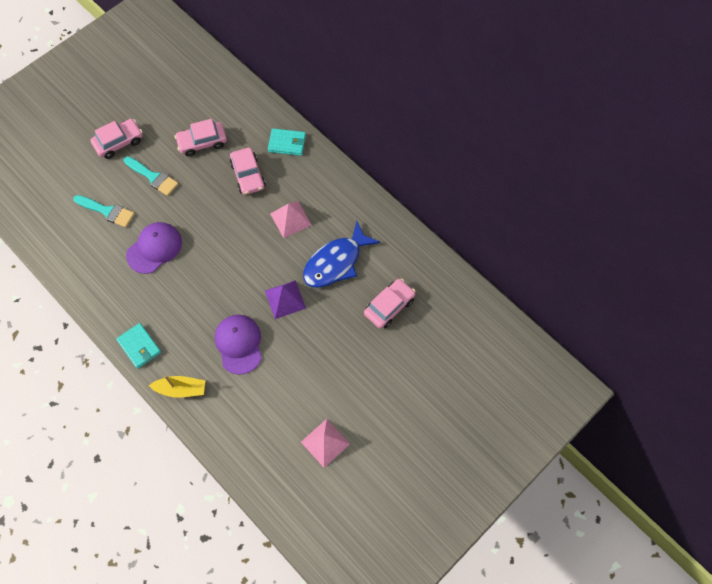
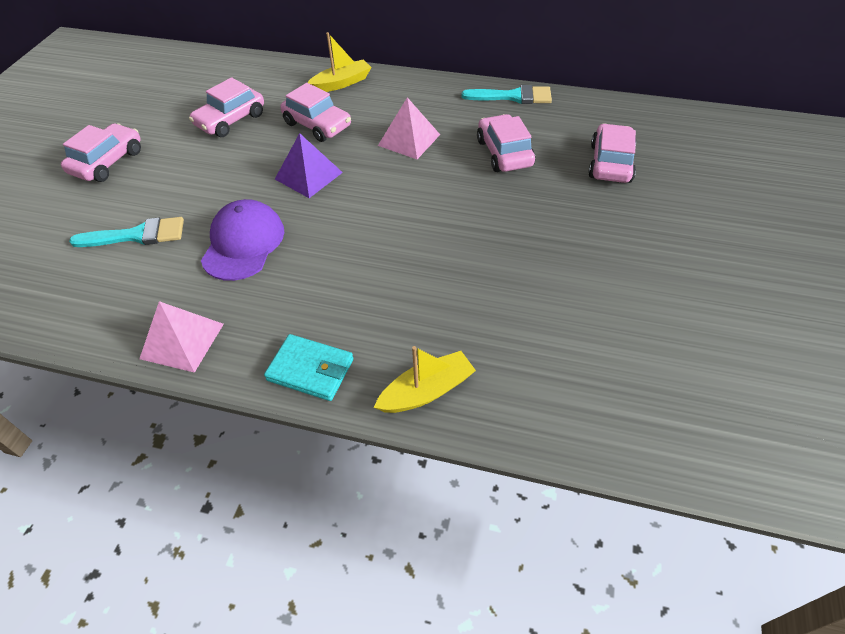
camera: 30 degrees left, 15 degrees down
(153, 177) = (185, 175): turquoise brush -> turquoise brush (513, 96)
(239, 344) = (463, 289): purple cap -> none
(285, 299) = (478, 213): purple pyramid -> purple pyramid (308, 175)
(287, 143) = (341, 83): turquoise wallet -> yellow boat
(325, 443) = (700, 340): pink pyramid -> pink pyramid (182, 341)
(336, 262) = (504, 153): blue fish -> pink car

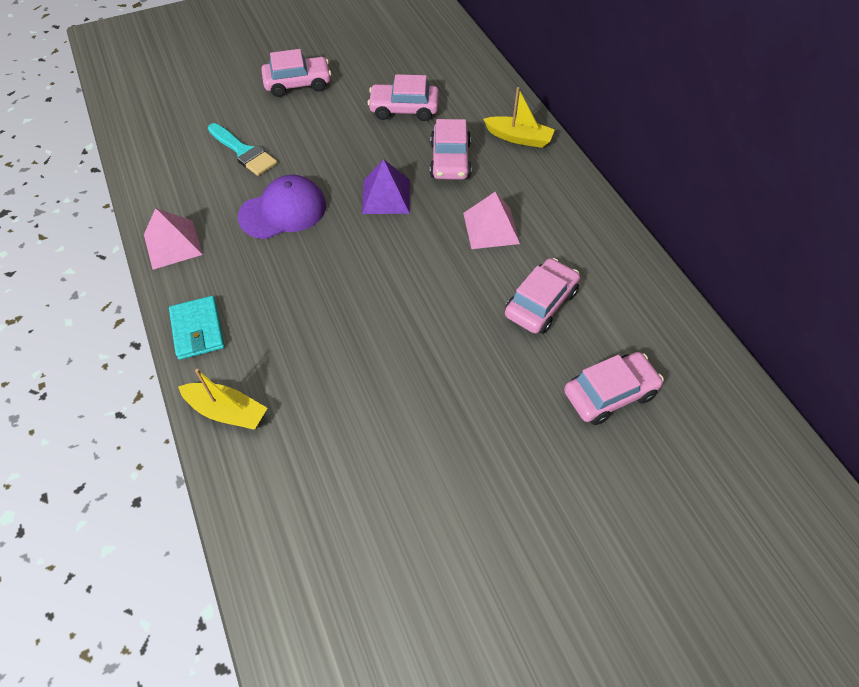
camera: 50 degrees right, 5 degrees up
(513, 96) = (631, 262): turquoise brush -> none

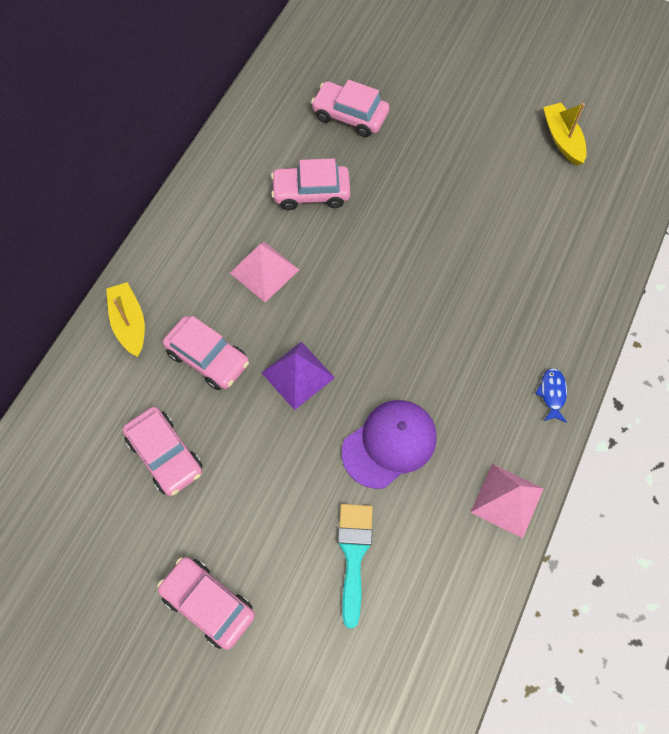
camera: 130 degrees left, 10 degrees up
(198, 330) = (552, 394): turquoise wallet -> blue fish
(227, 411) = (582, 312): yellow boat -> yellow boat (562, 139)
(283, 211) = (389, 444): purple cap -> purple cap turned 120 degrees clockwise
(450, 160) = (208, 358): pink car -> pink car turned 75 degrees clockwise

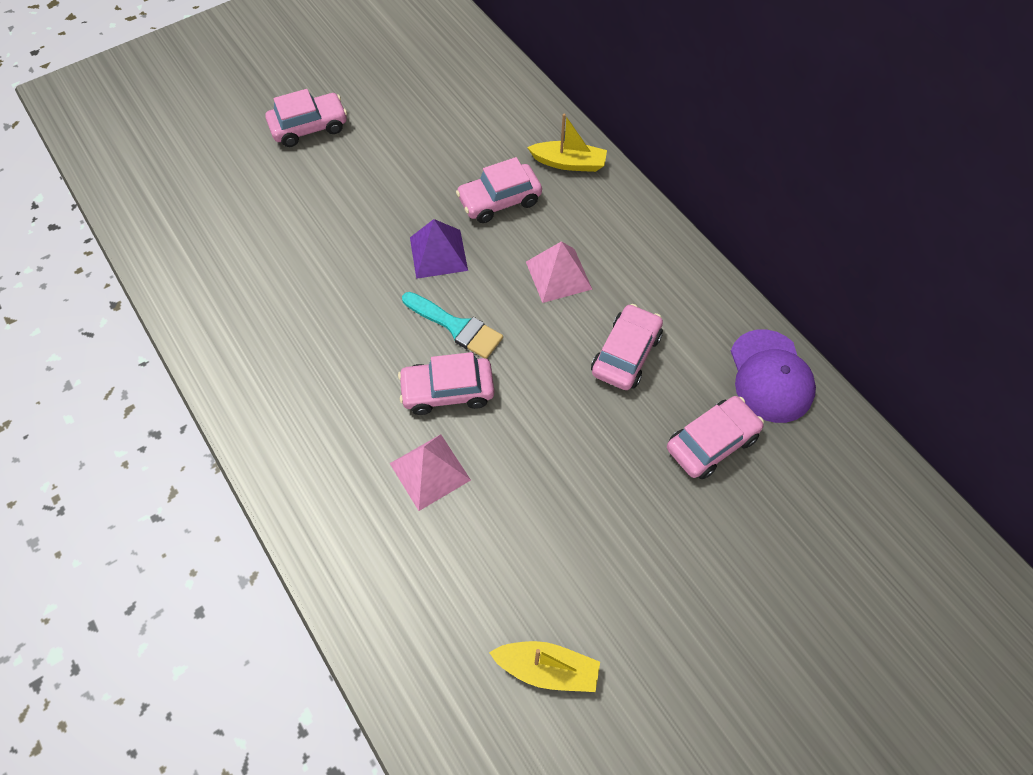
camera: 120 degrees right, 5 degrees down
(165, 455) = (436, 144): pink car -> pink car (447, 391)
(353, 554) = (267, 221): turquoise brush -> turquoise brush (456, 327)
(389, 444) = (329, 287): purple cap -> purple cap (770, 376)
(507, 500) = (215, 345): pink pyramid -> pink pyramid (429, 471)
(552, 394) = (268, 441): blue fish -> none

